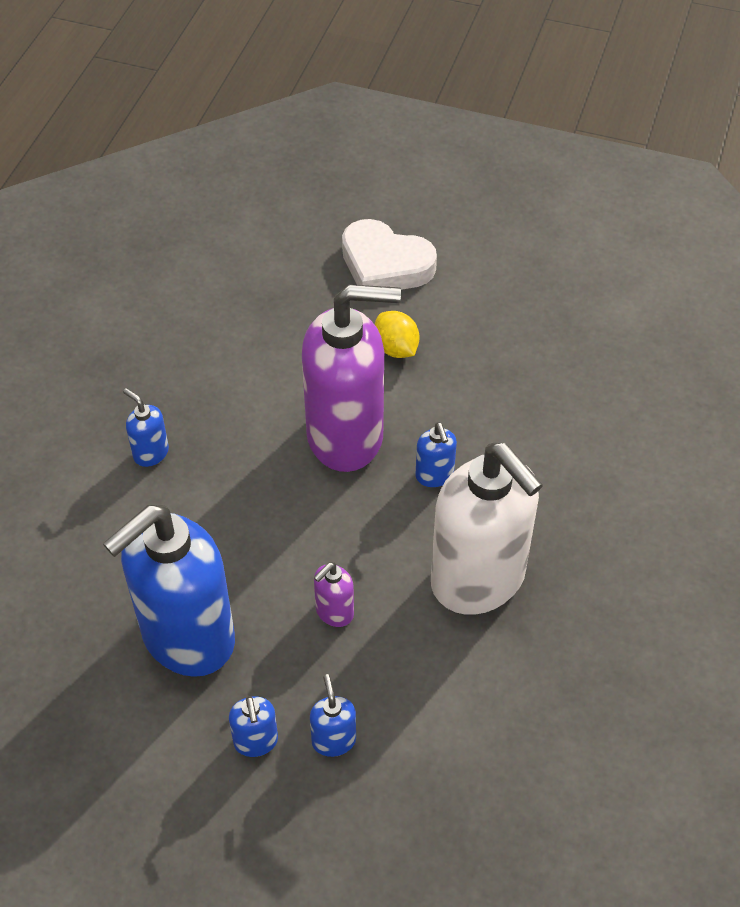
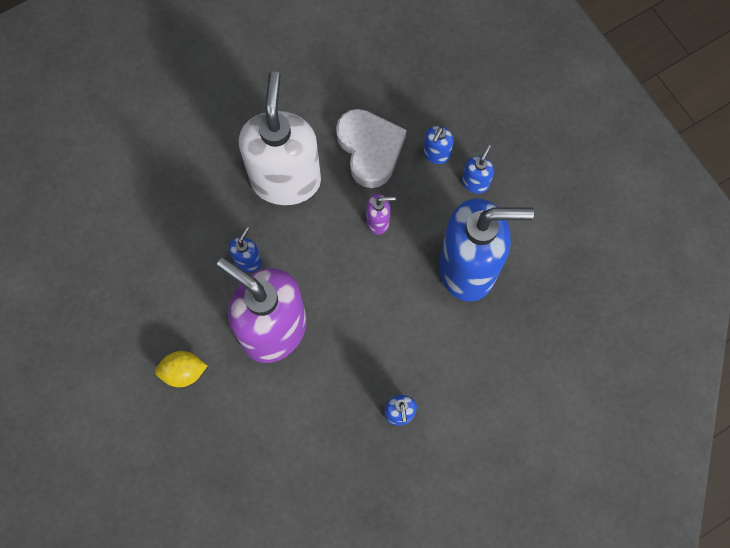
camera: 140 degrees left, 20 degrees up
(385, 264) = (123, 451): white heart -> white heart (370, 149)
(396, 348) = (183, 372): yellow lemon -> yellow lemon turned 75 degrees clockwise

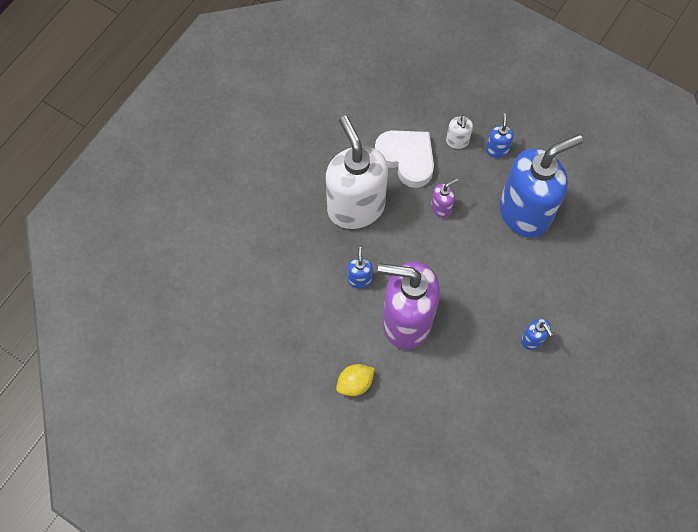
camera: 25 degrees left, 5 degrees down
(436, 154) = (457, 141): blue soap dispenser -> white soap dispenser

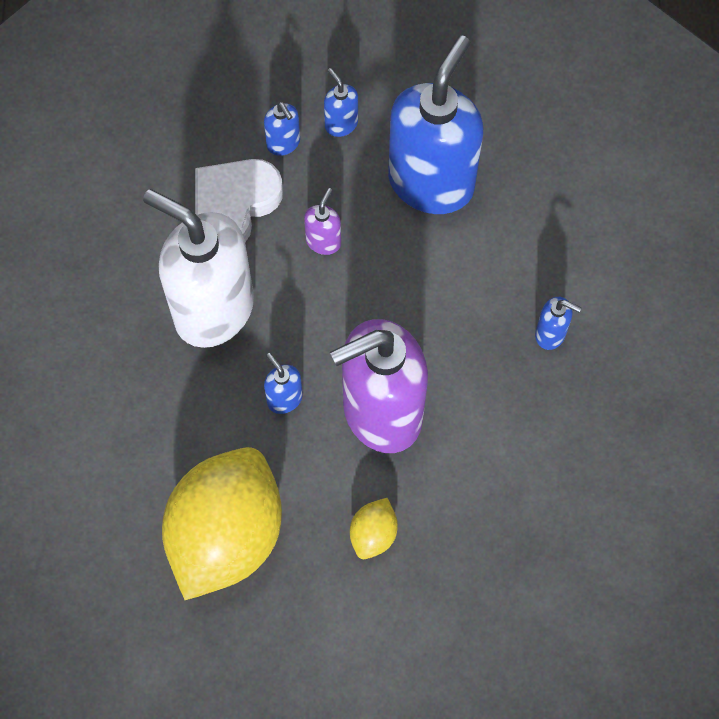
camera: 35 degrees left, 0 degrees up
(278, 331) = (226, 535): none -> yellow lemon
(406, 158) = (234, 205): white heart -> white heart turned 60 degrees counterclockwise
(457, 141) = (283, 143): white soap dispenser -> blue soap dispenser

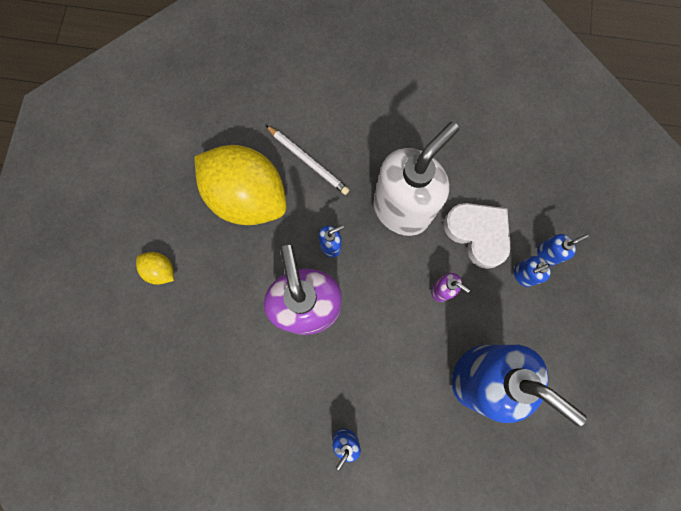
camera: 100 degrees right, 10 degrees up
(154, 455) = (308, 161): none -> white pencil
(341, 124) = (535, 318): blue soap dispenser -> blue soap dispenser (547, 254)
(373, 534) = (228, 287): yellow lemon -> yellow lemon (161, 270)

